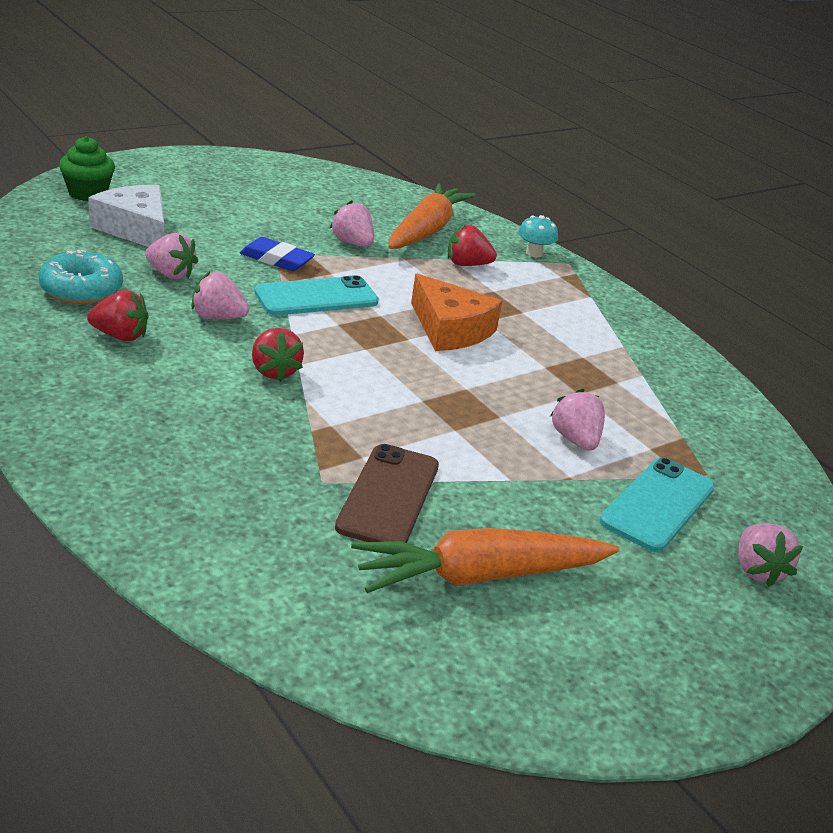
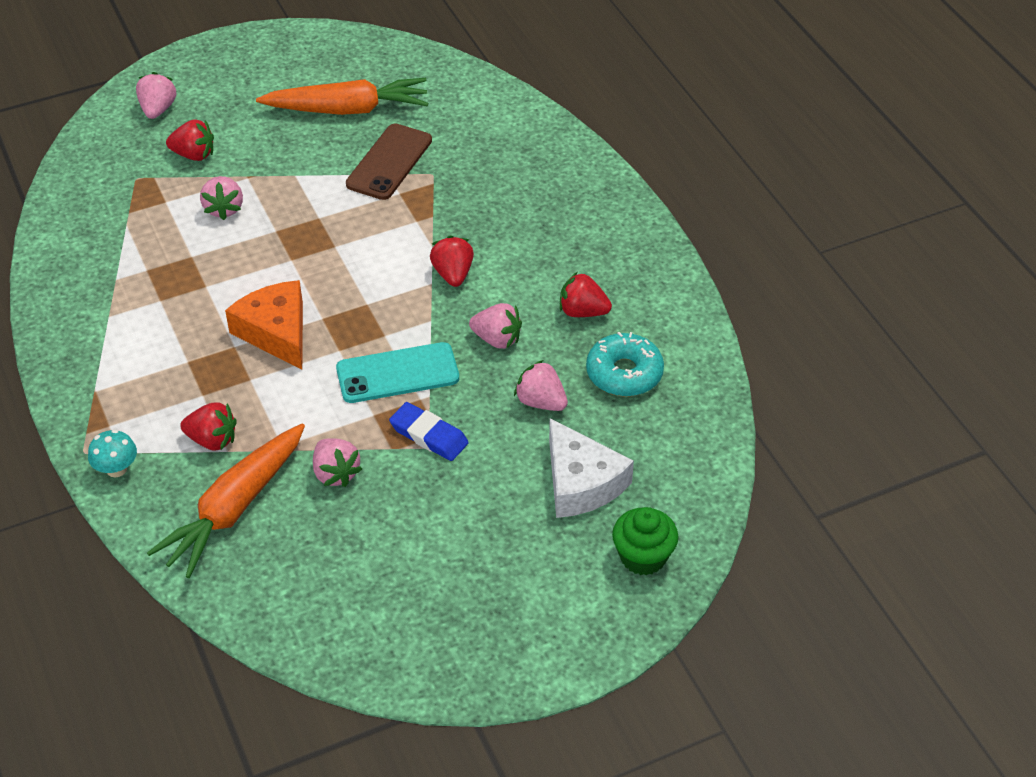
camera: 165 degrees left, 15 degrees up
(658, 505) = (194, 155): turquoise phone -> red strawberry

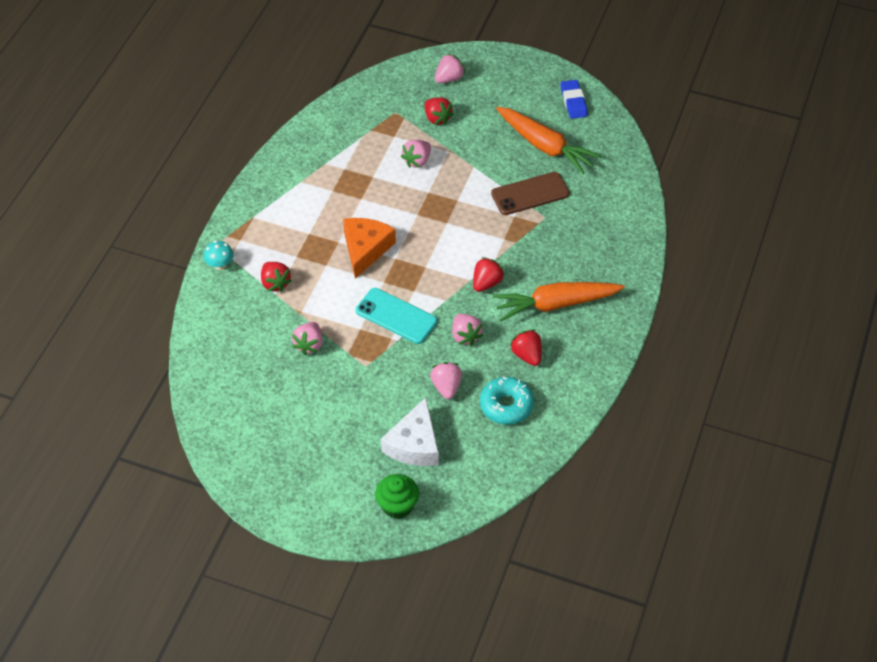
camera: 45 degrees right, 5 degrees up
(235, 508) = (247, 326): orange carrot -> orange carrot (556, 304)
(429, 435) = (373, 360): blue eraser -> blue eraser (573, 101)

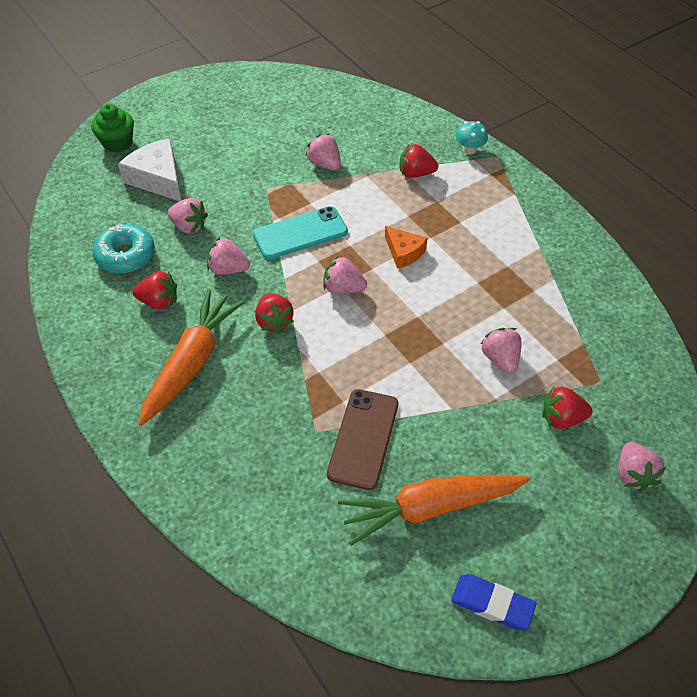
camera: 125 degrees right, 0 degrees up
(365, 249) = (404, 252): orange cheese -> orange cheese, size x0.62
(427, 263) = (343, 288): none -> pink strawberry

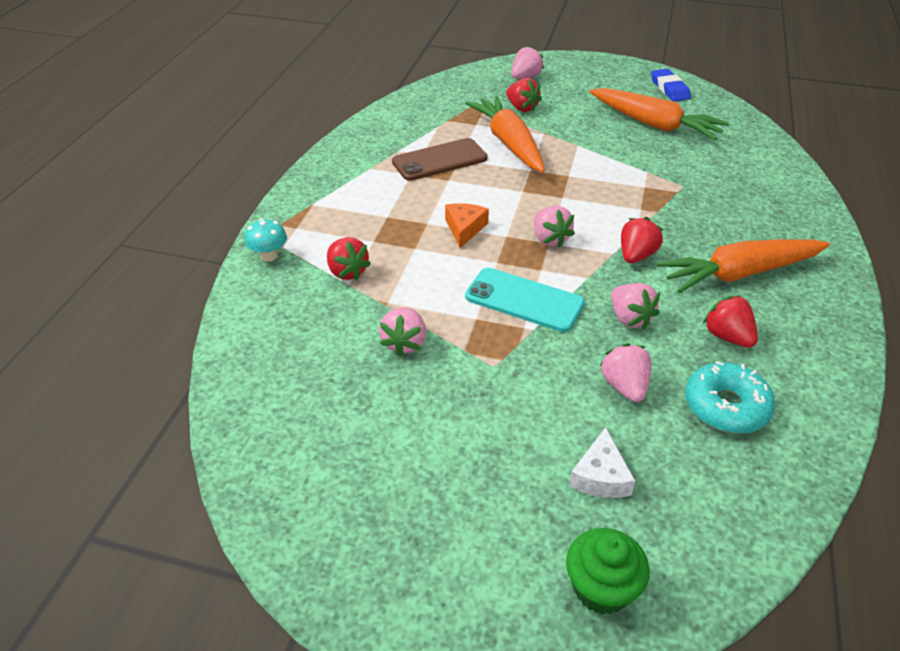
camera: 130 degrees left, 10 degrees down
(158, 178) = (600, 476): white cheese -> white cheese, size x0.62
(363, 438) = (655, 165): brown phone -> brown phone (439, 160)
(500, 359) = (509, 143): pink strawberry -> orange carrot

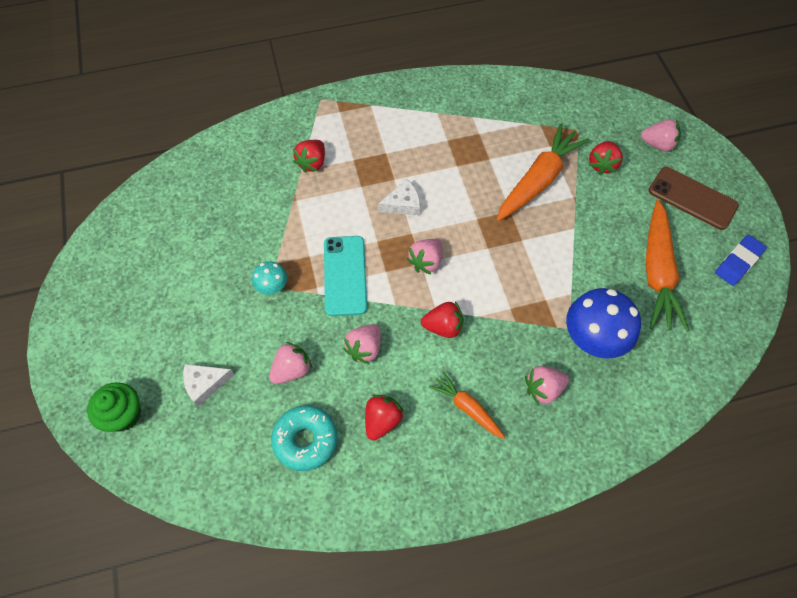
camera: 60 degrees right, 20 degrees up
(269, 255) = (302, 114): turquoise mushroom -> turquoise mushroom (272, 287)
(404, 343) = (263, 228): pink strawberry -> pink strawberry (543, 389)
(439, 160) = (479, 148): brown phone -> brown phone (692, 198)
(464, 228) = (403, 204): orange cheese -> white cheese
(701, 178) = (593, 338): none -> blue mushroom
(739, 274) = (467, 408): orange carrot -> orange carrot, size x0.55

